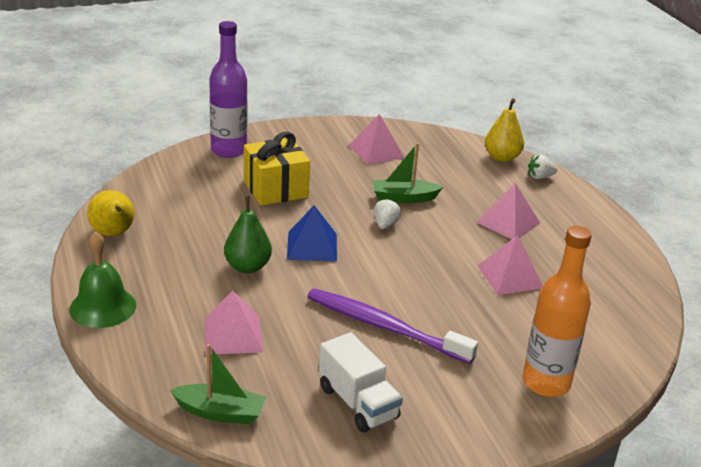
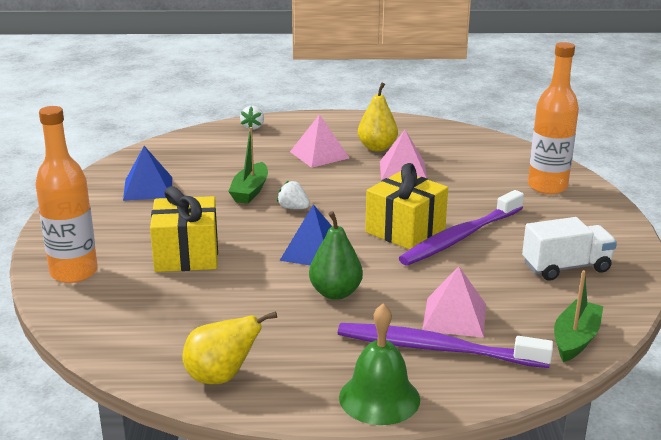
camera: 70 degrees left, 5 degrees down
(179, 329) = (437, 349): none -> purple toothbrush
(228, 150) = (74, 272): purple bottle -> orange bottle
(376, 151) = (148, 188): pink pyramid -> blue pyramid
(379, 292) = (405, 230): none -> yellow gift
(502, 157) = (207, 135): yellow pear -> yellow pear (377, 148)

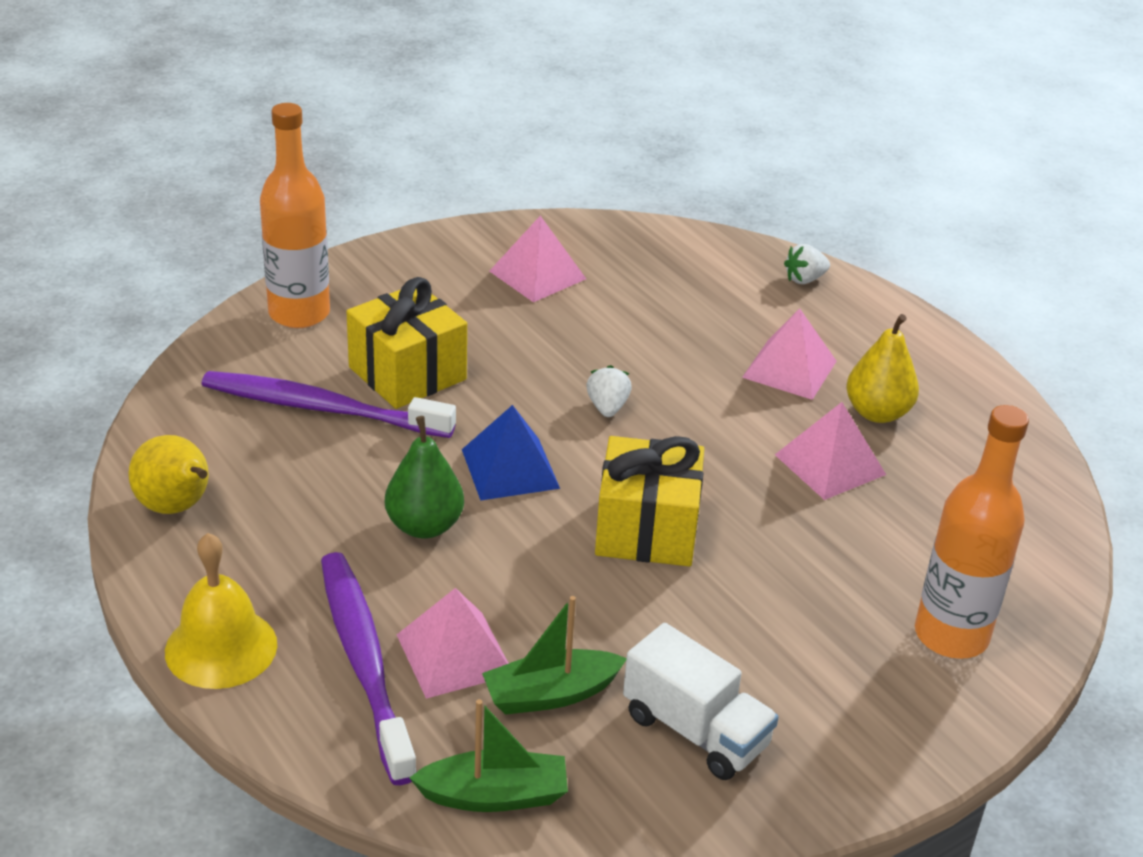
camera: 55 degrees right, 10 degrees up
(148, 188) = (537, 275): blue pyramid -> pink pyramid
(250, 191) = (615, 354): green boat -> green boat (550, 694)
(379, 398) = (221, 647): green bell -> yellow bell
(461, 237) = (682, 590): purple toothbrush -> purple toothbrush (322, 408)

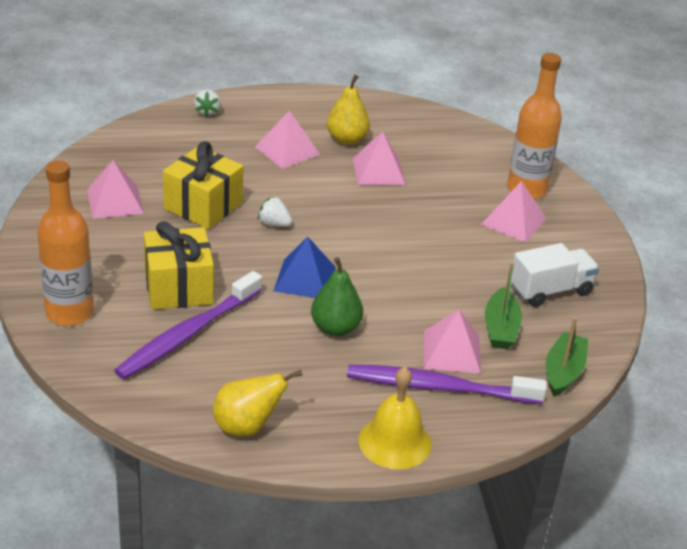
camera: 65 degrees left, 0 degrees up
(646, 530) = (392, 250): yellow gift -> yellow gift (203, 206)
(845, 641) = (513, 221): none -> pink pyramid

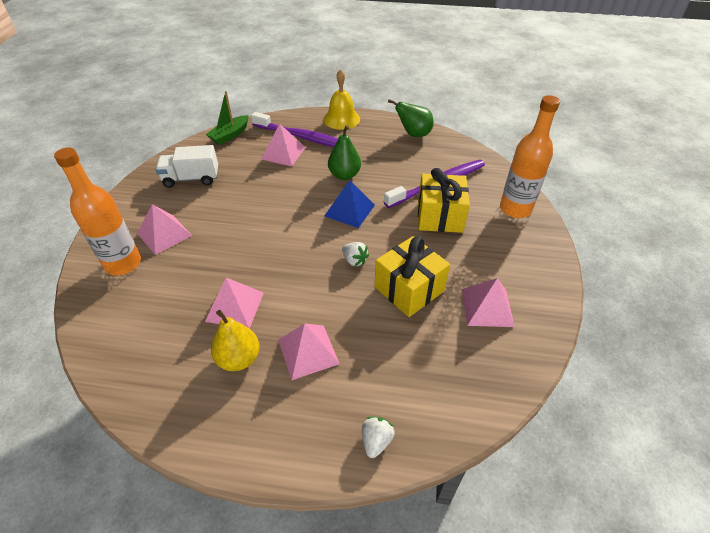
camera: 160 degrees left, 10 degrees up
(247, 427) = (413, 134): yellow pear -> green pear
(500, 328) = (244, 161): green boat -> none

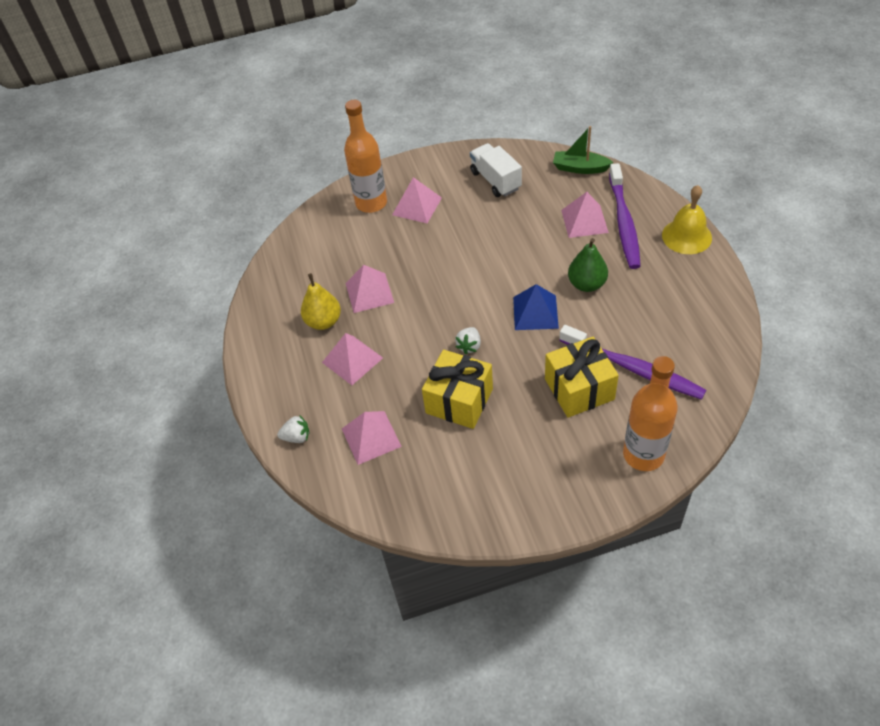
camera: 70 degrees right, 5 degrees up
(413, 134) = (713, 311): green pear -> none
(487, 307) = (473, 470): pink pyramid -> pink pyramid (371, 437)

